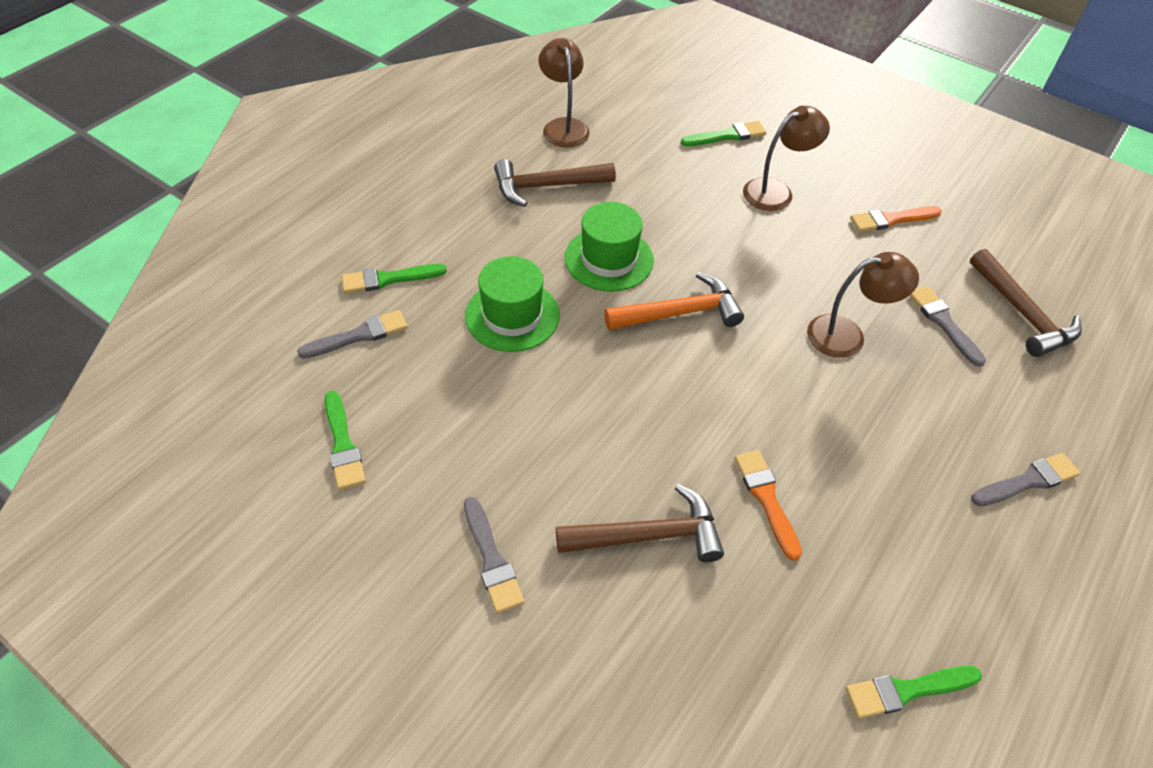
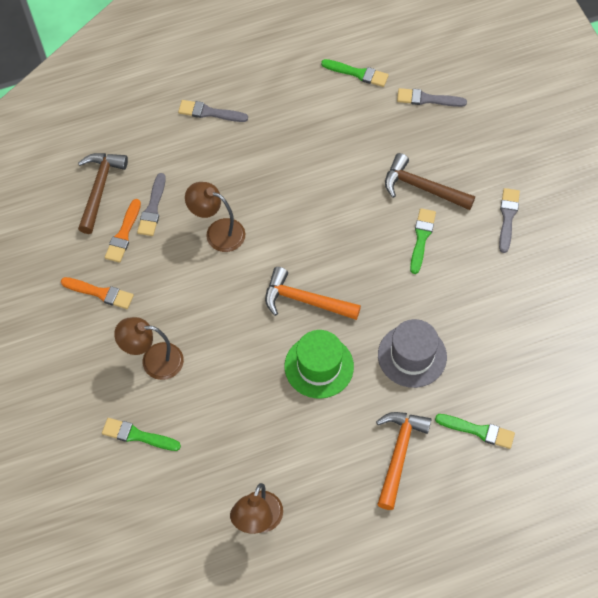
camera: 145 degrees left, 10 degrees up
(343, 445) = (558, 320): green brush -> green brush (421, 238)
(359, 335) = (518, 393): grey brush -> grey brush (427, 99)
(465, 223) = (398, 454): none -> orange hammer
(512, 315) = (412, 356): green hat -> grey hat
(547, 186) = (316, 459): brown hammer -> none
(766, 499) = (349, 173): orange brush -> orange brush (123, 234)

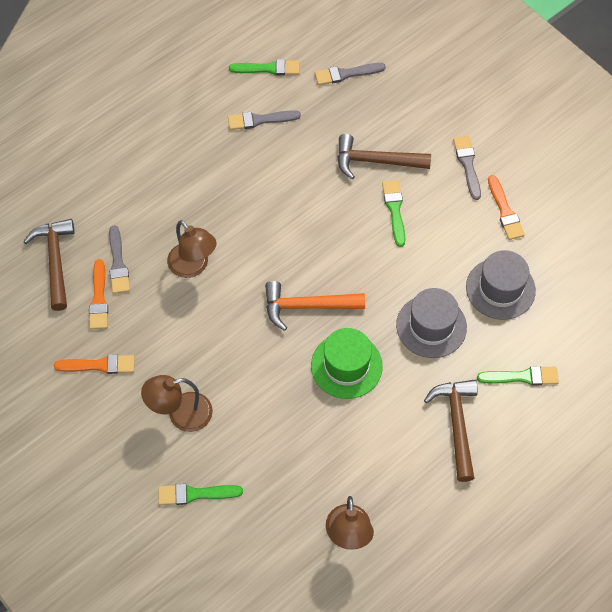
camera: 20 degrees left, 0 degrees up
(209, 112) = (136, 151): grey brush -> grey brush (260, 120)
(217, 232) = (193, 266): brown lamp -> brown lamp turned 135 degrees counterclockwise
(398, 454) = (456, 425): orange hammer -> brown hammer
(491, 342) = (500, 289): none -> grey hat
(525, 272) = (505, 211): none -> orange brush

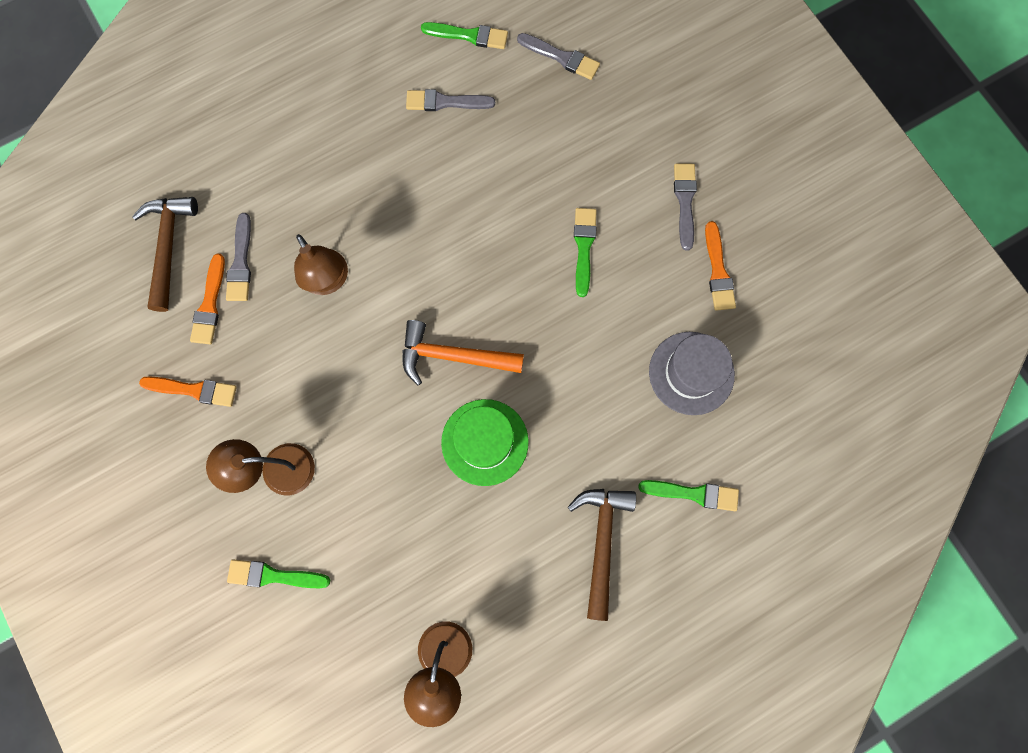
camera: 10 degrees right, 15 degrees up
(346, 74) = (561, 57): grey brush -> grey brush turned 150 degrees counterclockwise
(376, 161) = (574, 179): brown hammer -> none
(431, 326) = (597, 408): grey hat -> none

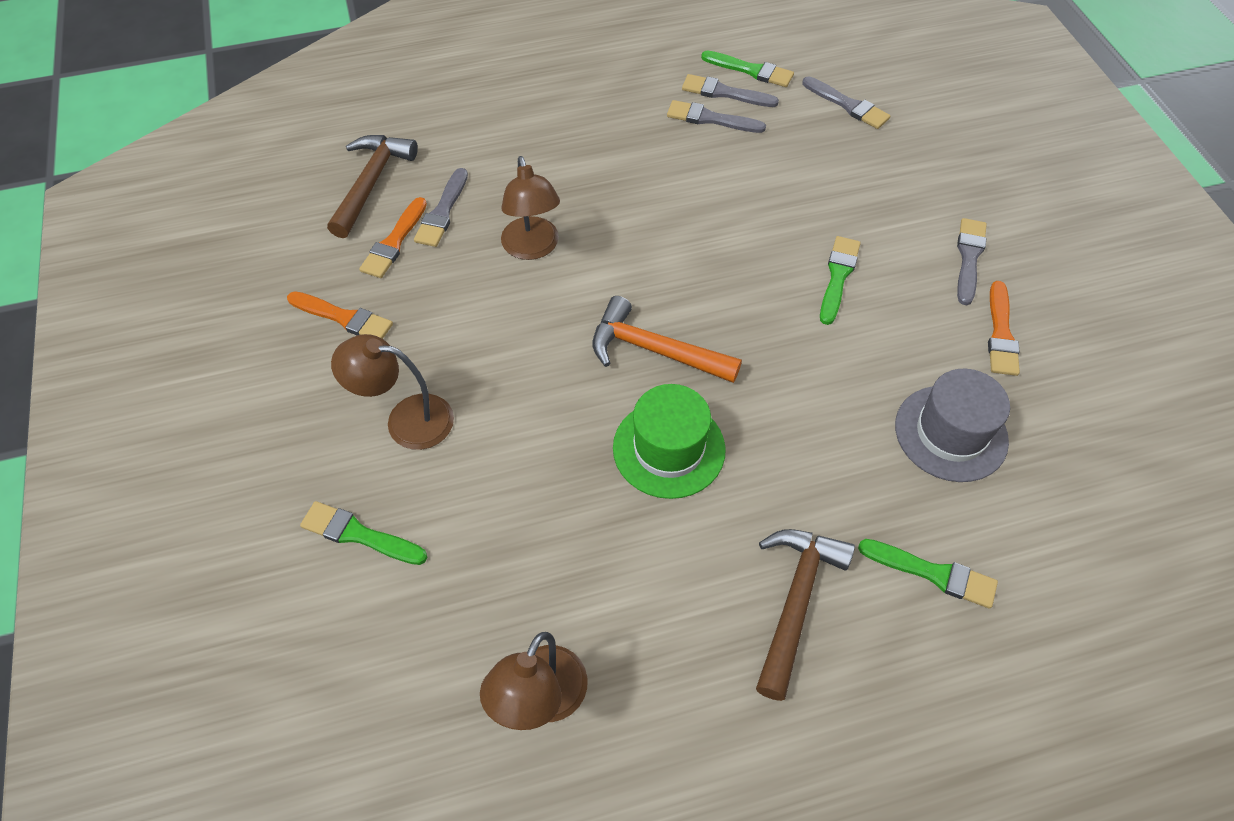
camera: 15 degrees right, 20 degrees down
(451, 68) = (724, 93): none -> grey brush

